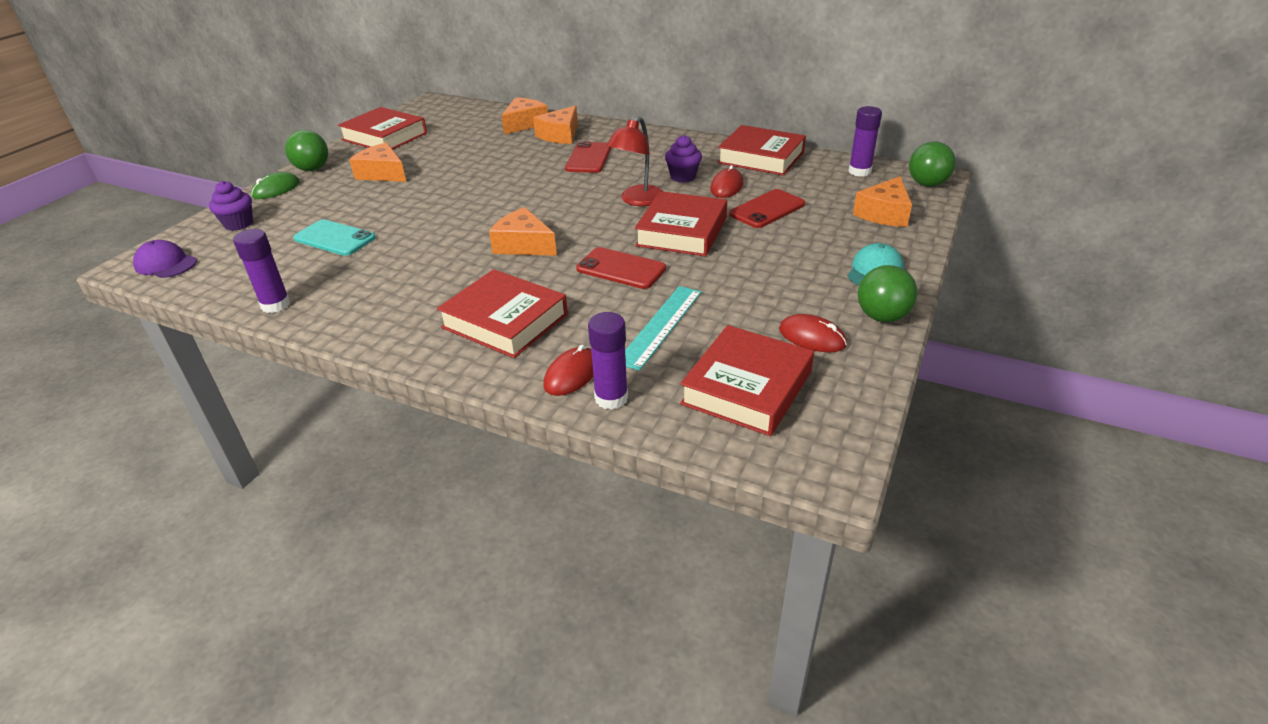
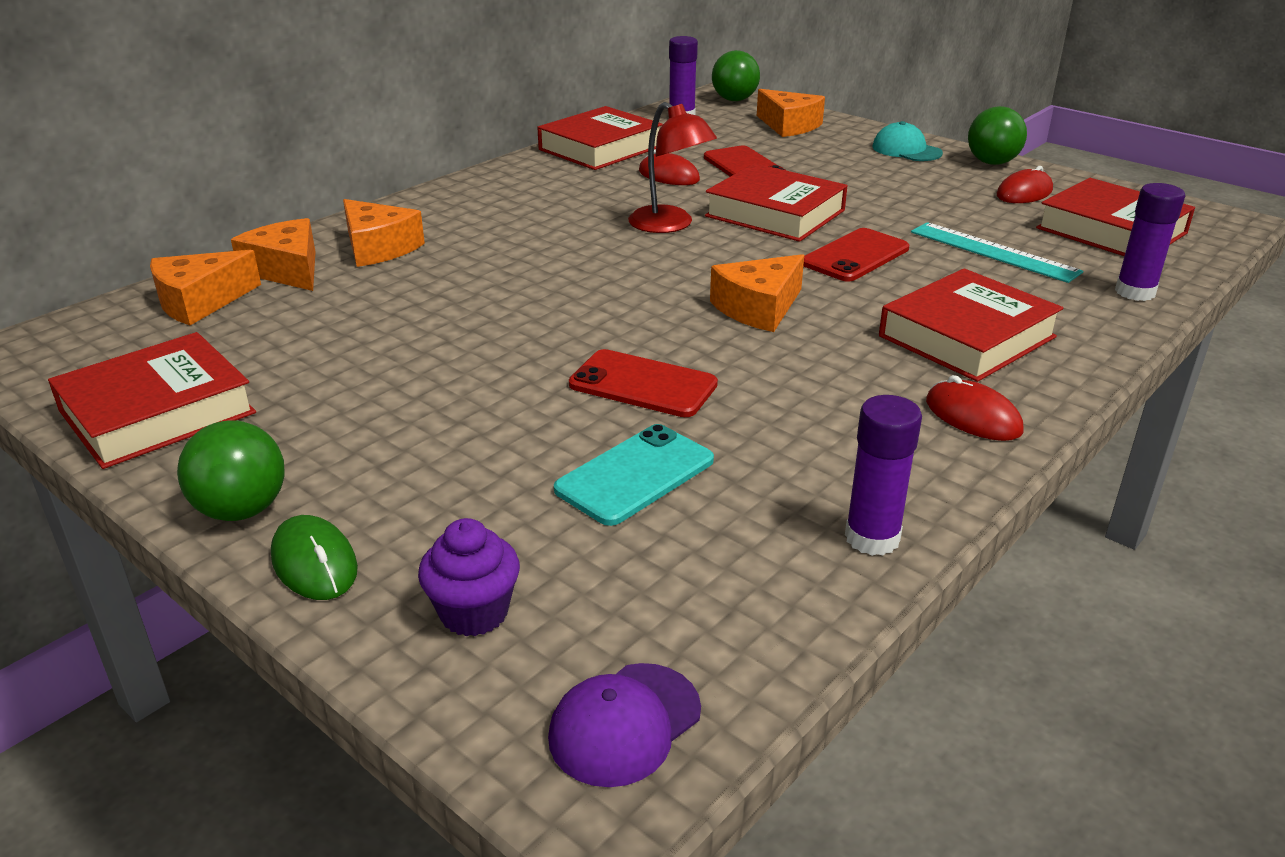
camera: 75 degrees left, 5 degrees down
(382, 173) = (368, 418): orange cheese -> orange cheese (200, 302)
(572, 374) = (1090, 307): red mouse -> red mouse (973, 416)
(588, 158) = (496, 238): red phone -> red phone (643, 384)
(683, 177) = (619, 192): purple cupcake -> none

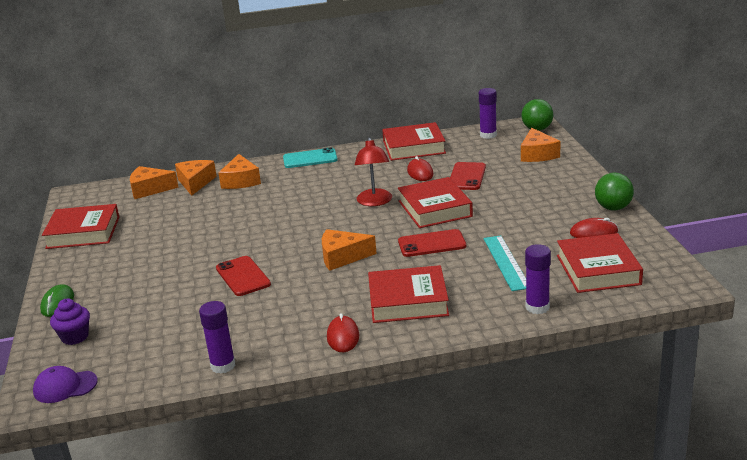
camera: 40 degrees right, 5 degrees down
(242, 510) = (62, 278): green ball -> none
(635, 475) = (185, 311): turquoise phone -> turquoise phone (310, 159)
(906, 150) = (577, 187): turquoise cap -> none

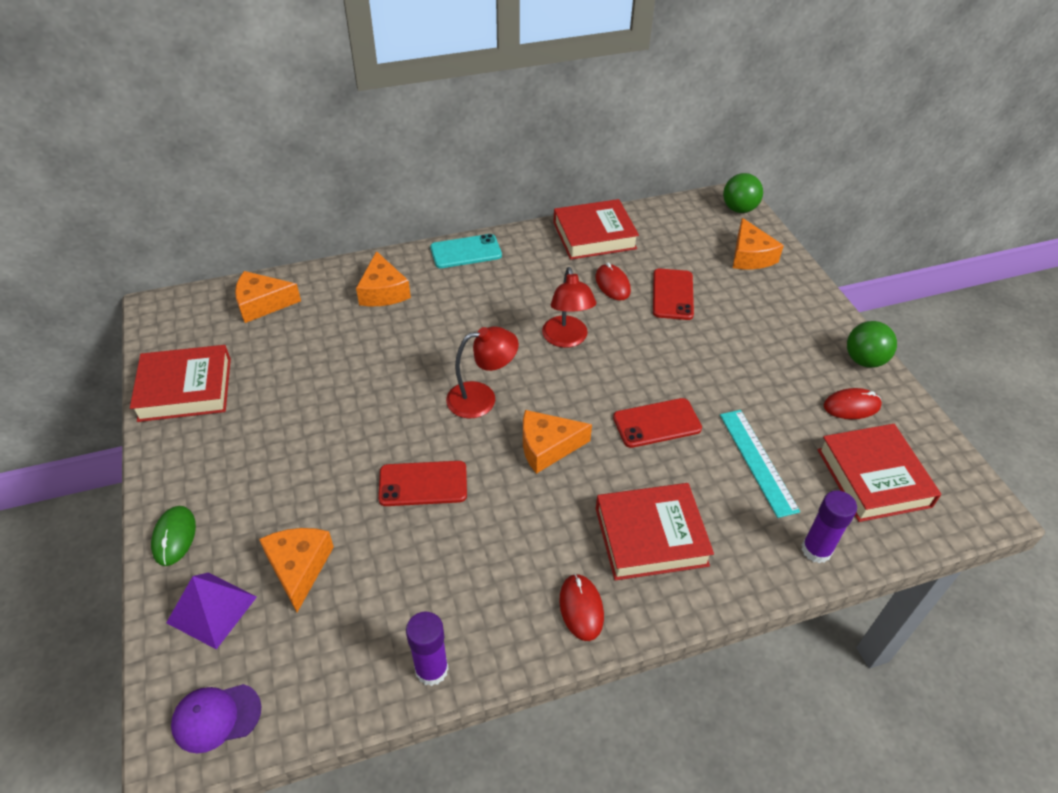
camera: 10 degrees left, 20 degrees up
(75, 337) = (212, 609): purple cupcake -> purple pyramid
(195, 183) = (322, 293): orange cheese -> orange cheese (299, 567)
(243, 276) = (423, 484): red phone -> red phone turned 60 degrees counterclockwise
(300, 233) = (482, 398): none -> red lamp
(435, 209) = (646, 355): red book -> none
(488, 135) = (682, 217): purple glue stick -> none

